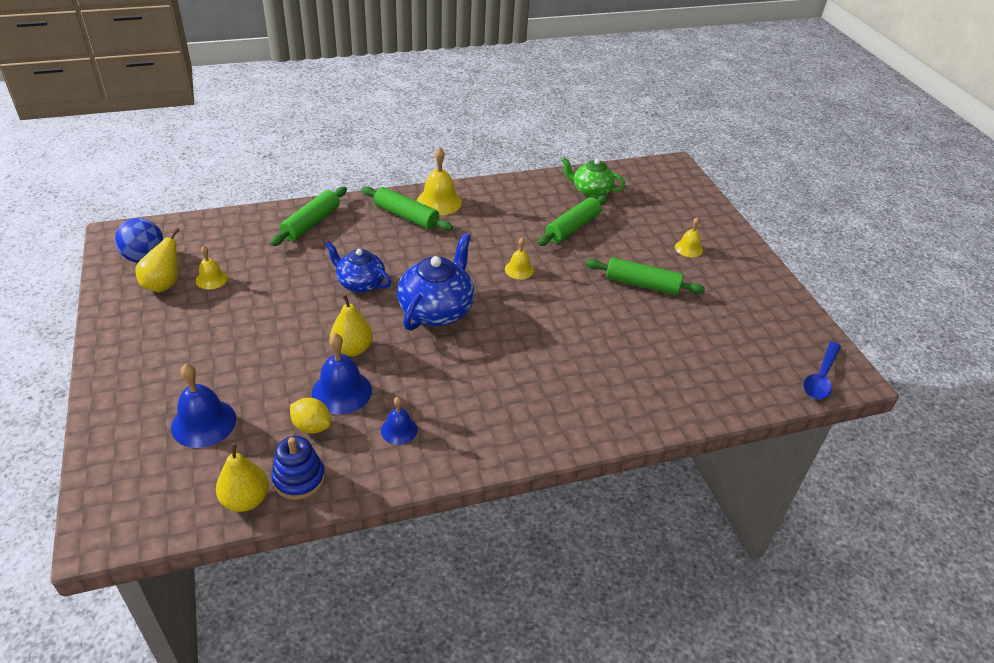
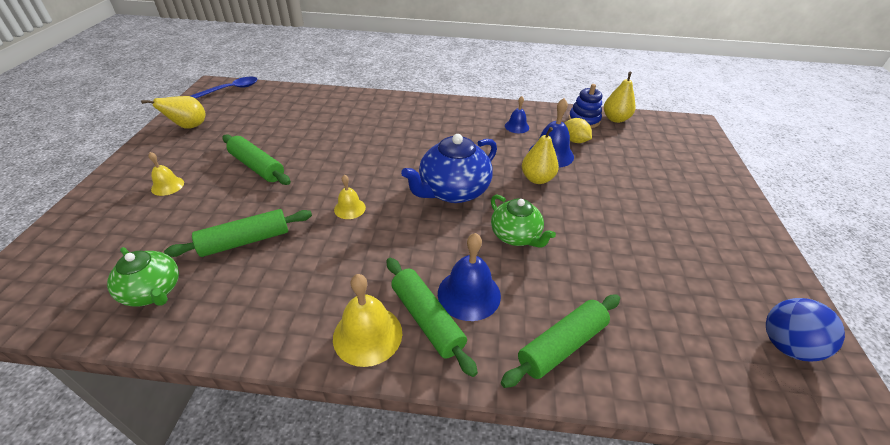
camera: 155 degrees left, 0 degrees up
(164, 284) = (738, 293): yellow pear -> yellow pear (189, 127)
(203, 423) = (652, 159): blue bell -> blue bell (469, 294)
(211, 279) = (683, 285): yellow bell -> none
(360, 283) = (516, 236): blue teapot -> green teapot

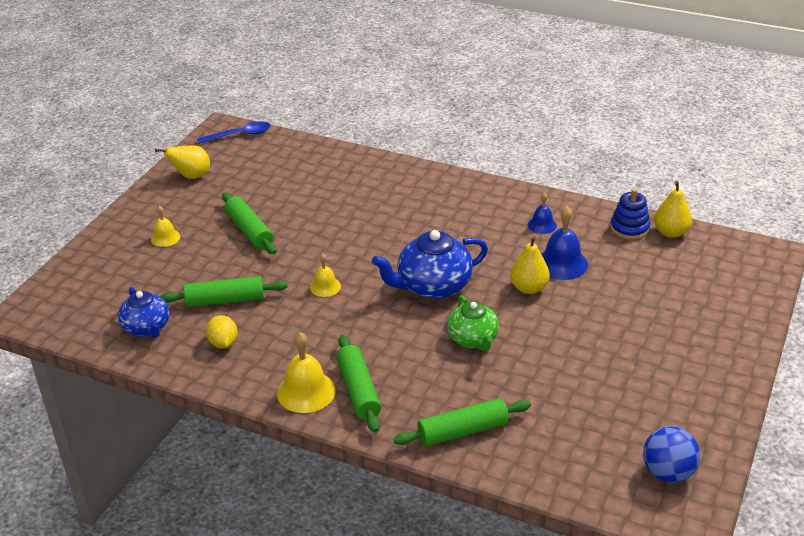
camera: 20 degrees right, 5 degrees down
(153, 291) = (147, 328): green teapot -> blue teapot
(469, 294) = (403, 379): blue bell -> none
(574, 141) = (600, 252): yellow lemon -> yellow lemon (223, 343)

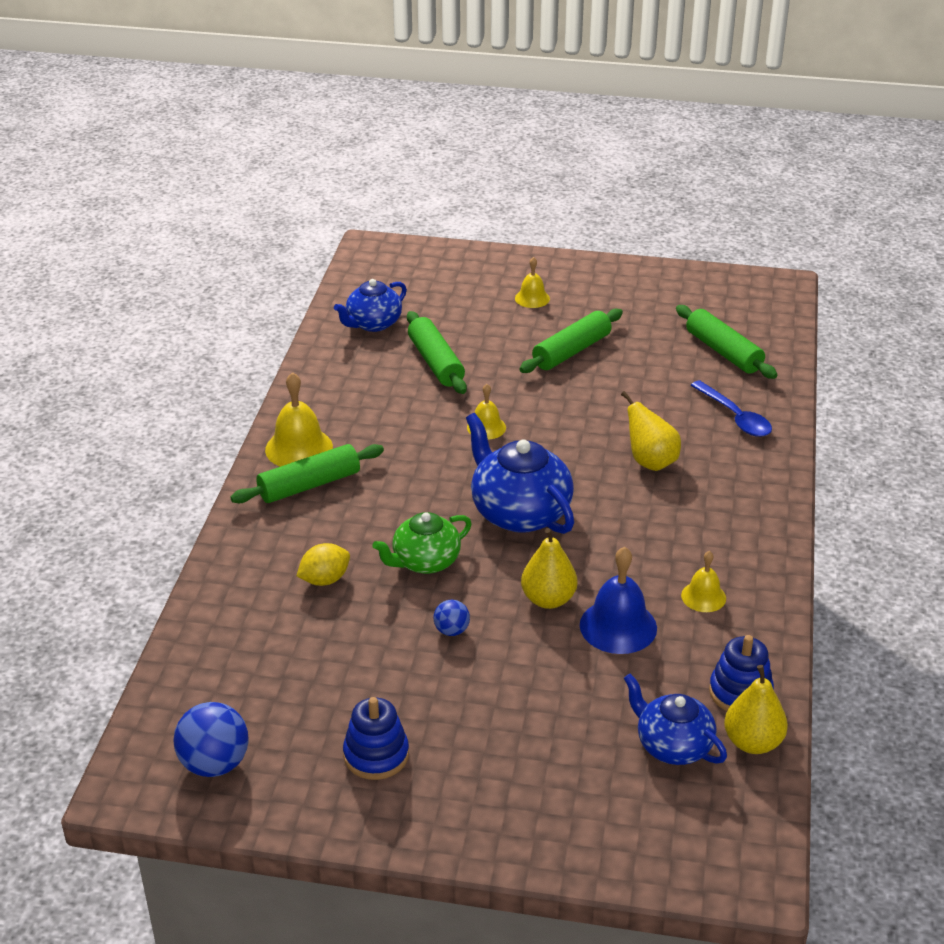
camera: 75 degrees right, 0 degrees up
(191, 176) = (661, 287): yellow pear -> yellow pear (650, 462)
(223, 343) = (363, 377): yellow lemon -> yellow lemon (325, 579)
(240, 135) = (772, 301): blue spoon -> blue spoon (735, 417)
(463, 431) = (258, 575): green rolling pin -> green rolling pin (723, 352)
(542, 225) = (703, 596): blue bell -> yellow bell
(550, 336) = (451, 630): none -> blue ball
(666, 388) = (376, 755): none -> blue stacking toy
(670, 261) = (672, 745): none -> blue teapot

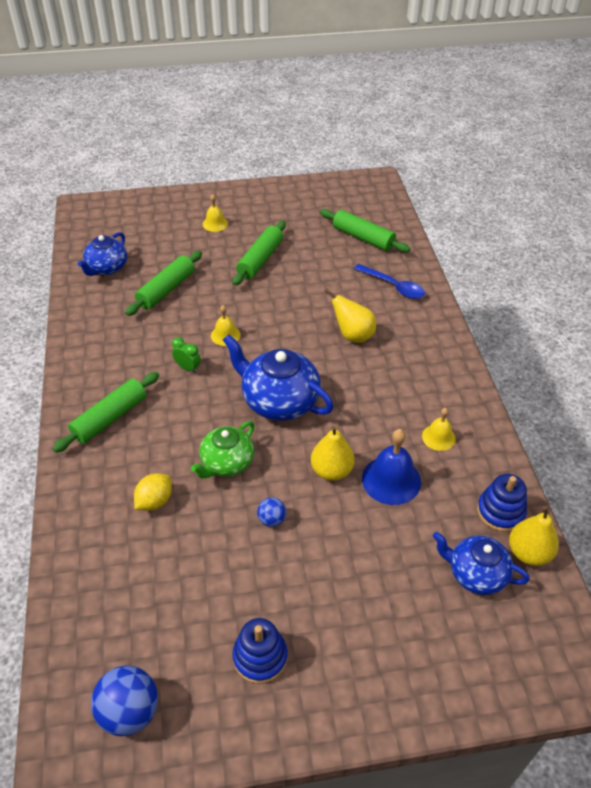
camera: 20 degrees left, 10 degrees up
(299, 448) = (89, 387): yellow bell -> none
(424, 453) = (188, 368): none -> green clock
(436, 362) = (166, 290): green rolling pin -> green rolling pin turned 75 degrees clockwise

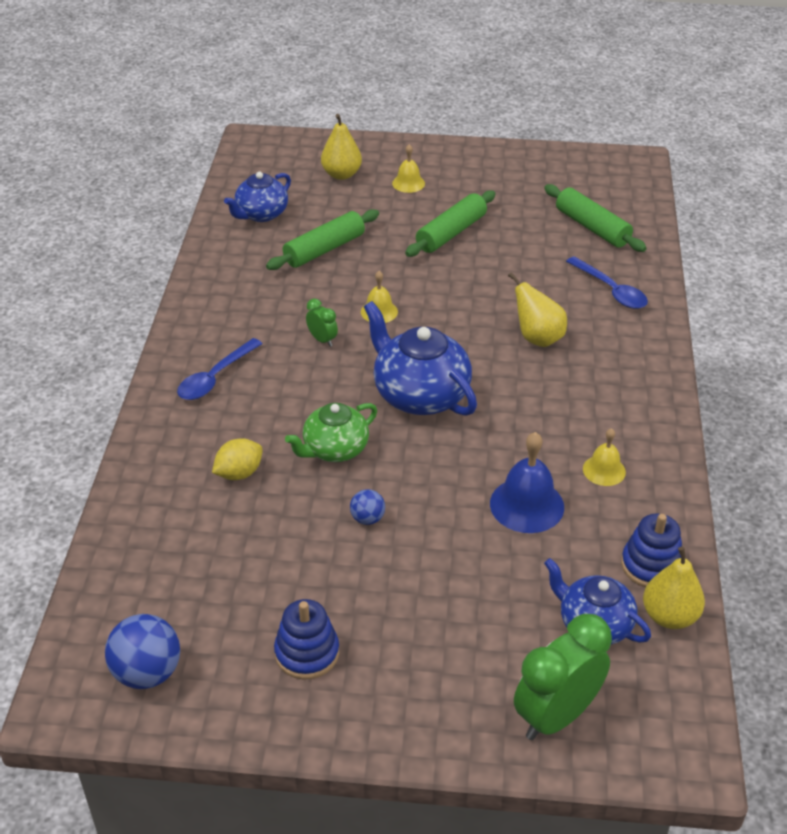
camera: 15 degrees right, 5 degrees down
(110, 418) = (215, 377): green rolling pin -> blue spoon
(331, 471) = (457, 481): yellow pear -> yellow pear (341, 174)
(475, 664) = (556, 716): none -> green clock

